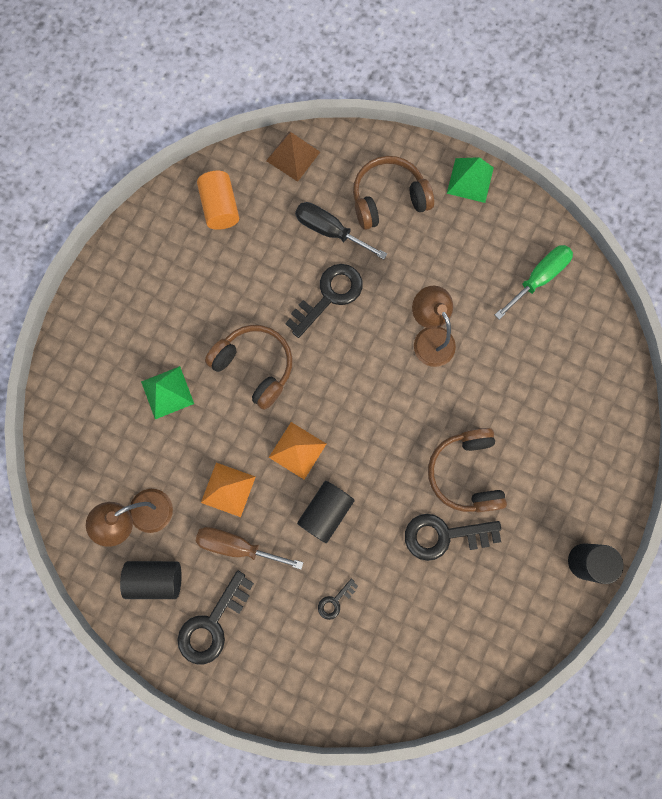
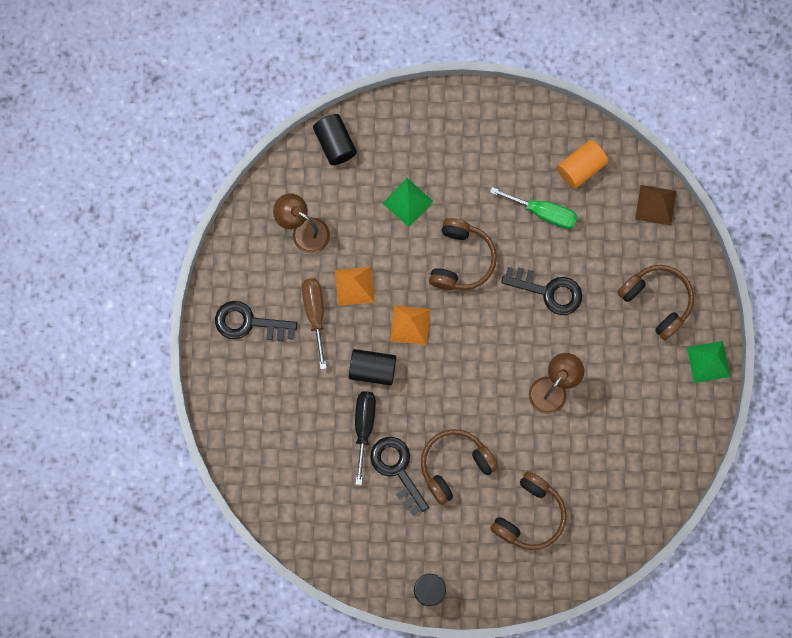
camera: 65 degrees right, 0 degrees up
(156, 578) = (262, 264): black cylinder -> black cylinder (335, 143)
(330, 231) = (605, 266): black screwdriver -> black screwdriver (364, 427)
(335, 601) = (308, 407): black key -> none
(538, 278) = (648, 456): green screwdriver -> green screwdriver (543, 212)
(549, 421) = (529, 515): none -> brown headphones

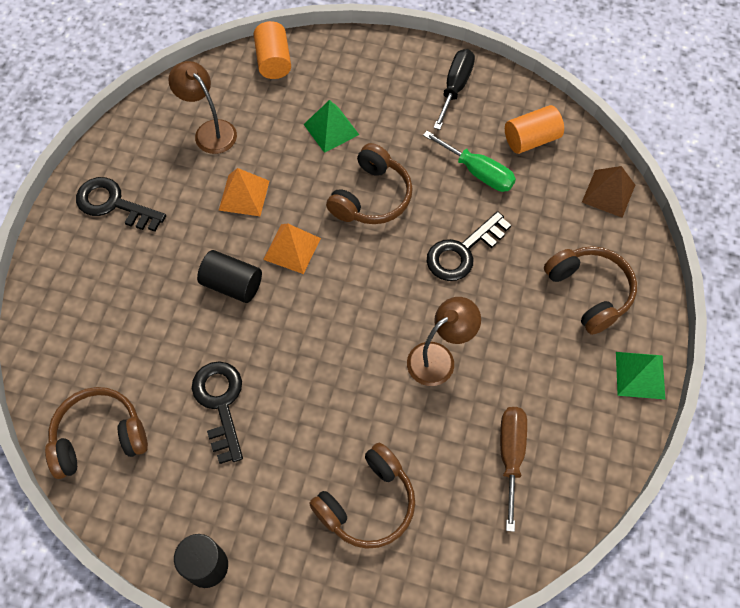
camera: 15 degrees right, 15 degrees down
(315, 313) = (190, 212): brown screwdriver -> brown screwdriver (510, 455)
(335, 143) = (273, 61): black cylinder -> orange cylinder
(364, 427) = (199, 344): black screwdriver -> black screwdriver (455, 87)
(455, 465) = (292, 417): brown headphones -> brown headphones (99, 437)
(548, 291) = (462, 252): black key -> black key turned 105 degrees clockwise

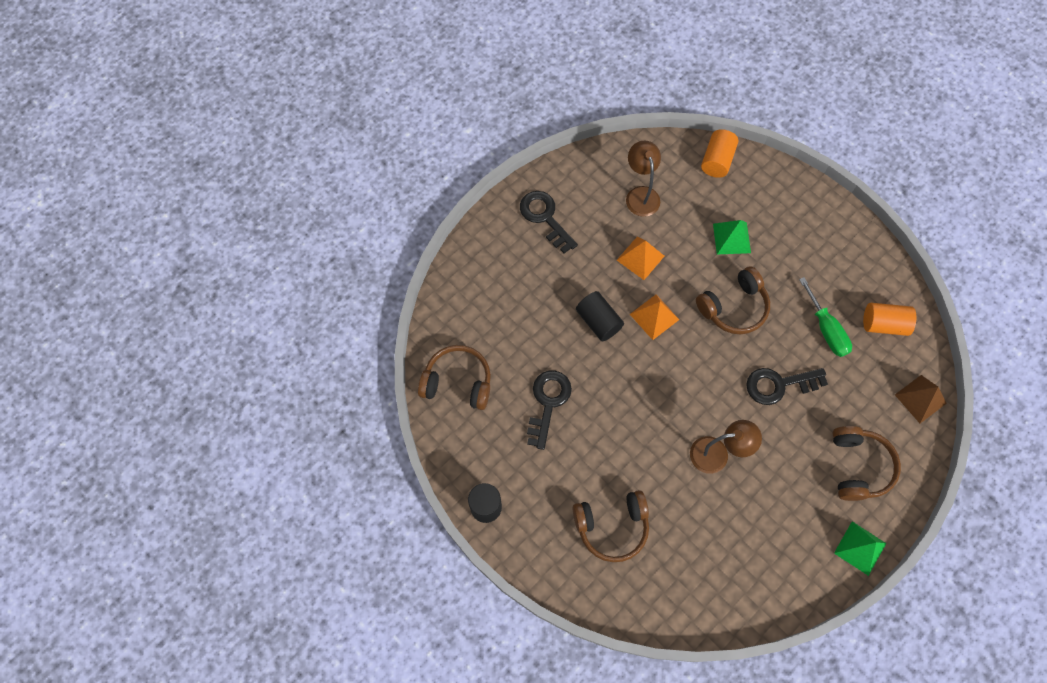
camera: 30 degrees right, 5 degrees up
(455, 87) = (847, 251): black screwdriver -> none
(510, 455) = (730, 551): brown screwdriver -> none

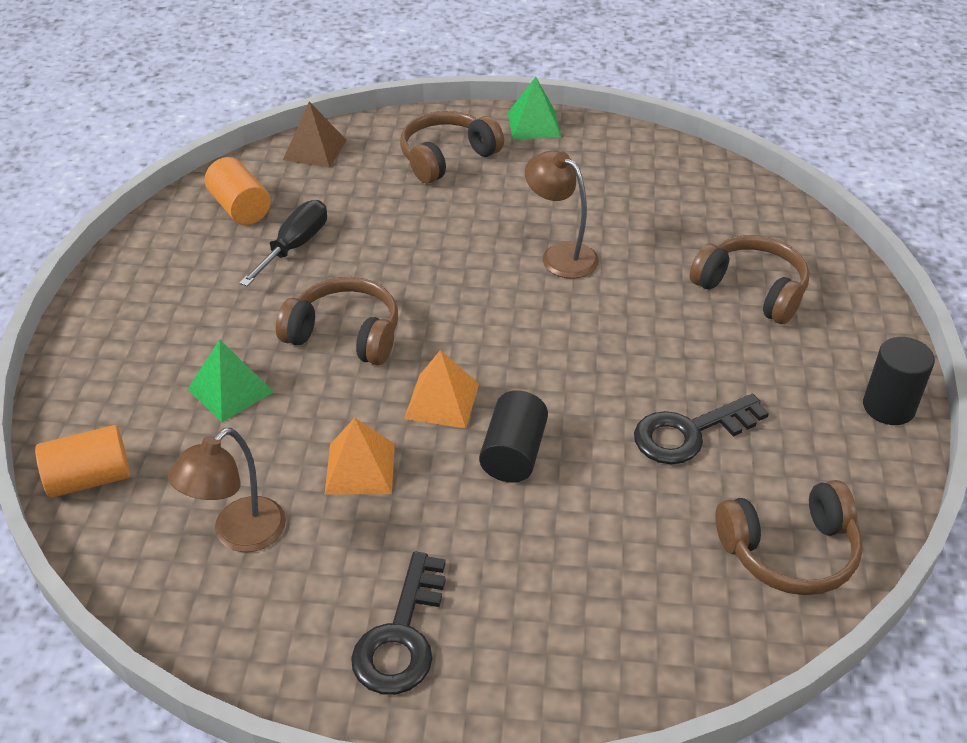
camera: 130 degrees left, 25 degrees down
(458, 382) = (789, 551): brown headphones -> brown headphones turned 75 degrees counterclockwise
(779, 385) = (414, 249): black key -> none
(826, 329) = (295, 246): green screwdriver -> black screwdriver

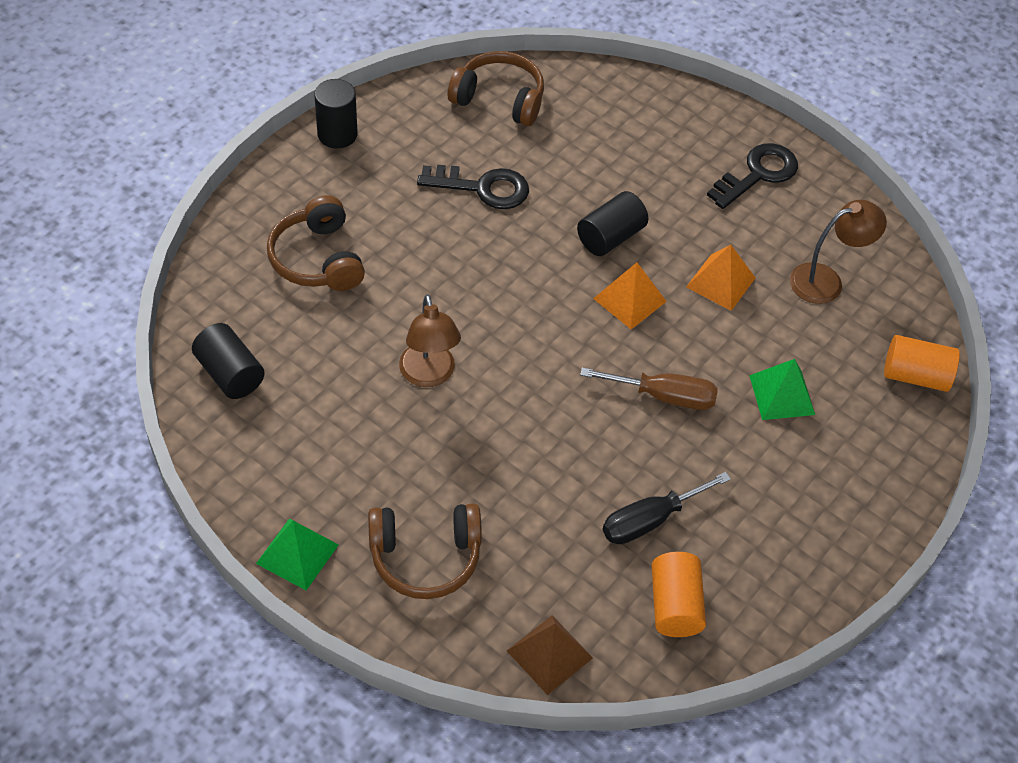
camera: 150 degrees left, 10 degrees up
(345, 335) = (664, 396): brown headphones -> brown screwdriver
(706, 187) = (230, 374): none -> black cylinder

